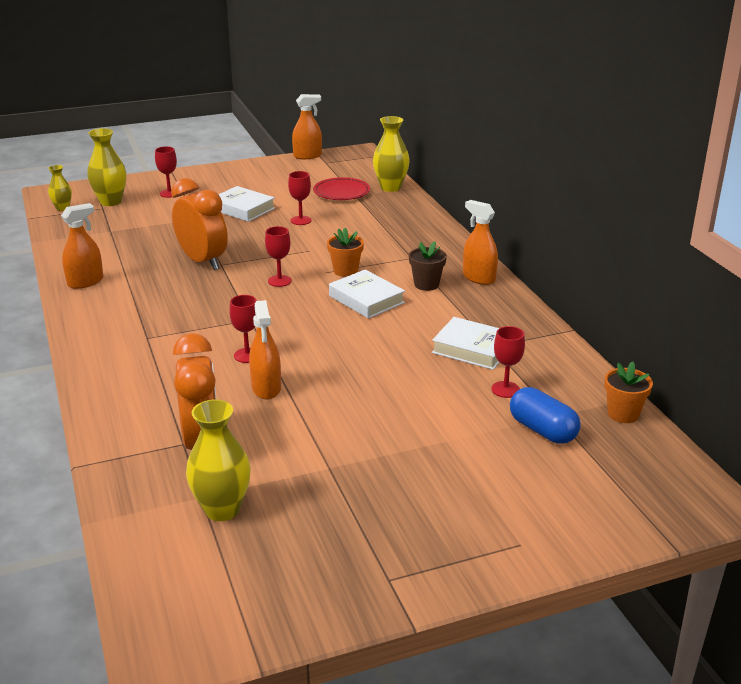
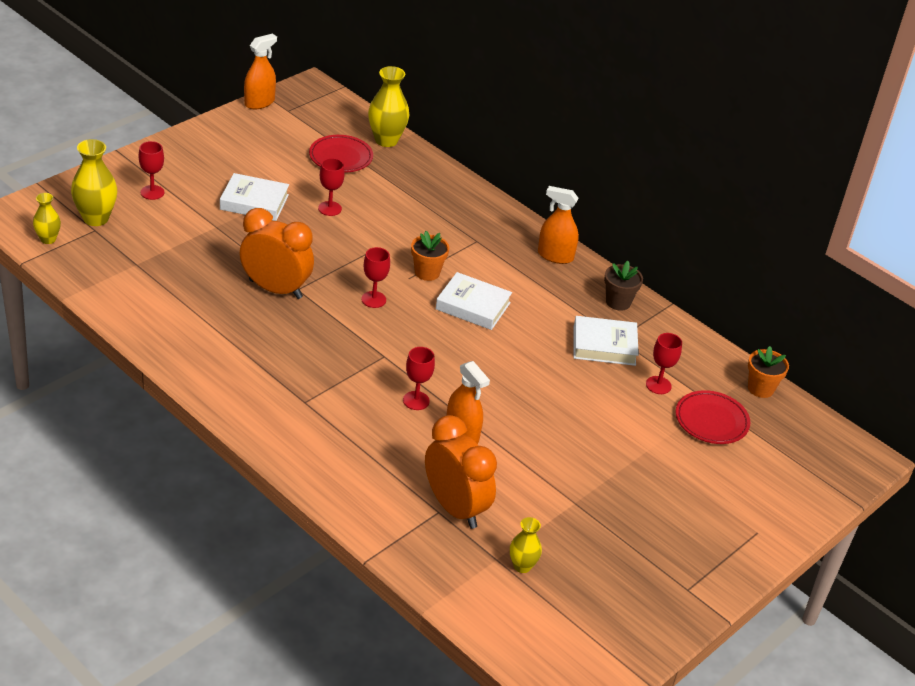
camera: 30 degrees left, 10 degrees up
(85, 282) = (177, 344): orange spray bottle -> none
(222, 509) = (522, 566): yellow vase -> yellow vase, size x0.59
(426, 284) = (514, 274): brown flower pot -> brown flower pot (618, 302)
(542, 430) = (711, 421): blue capsule -> red plate

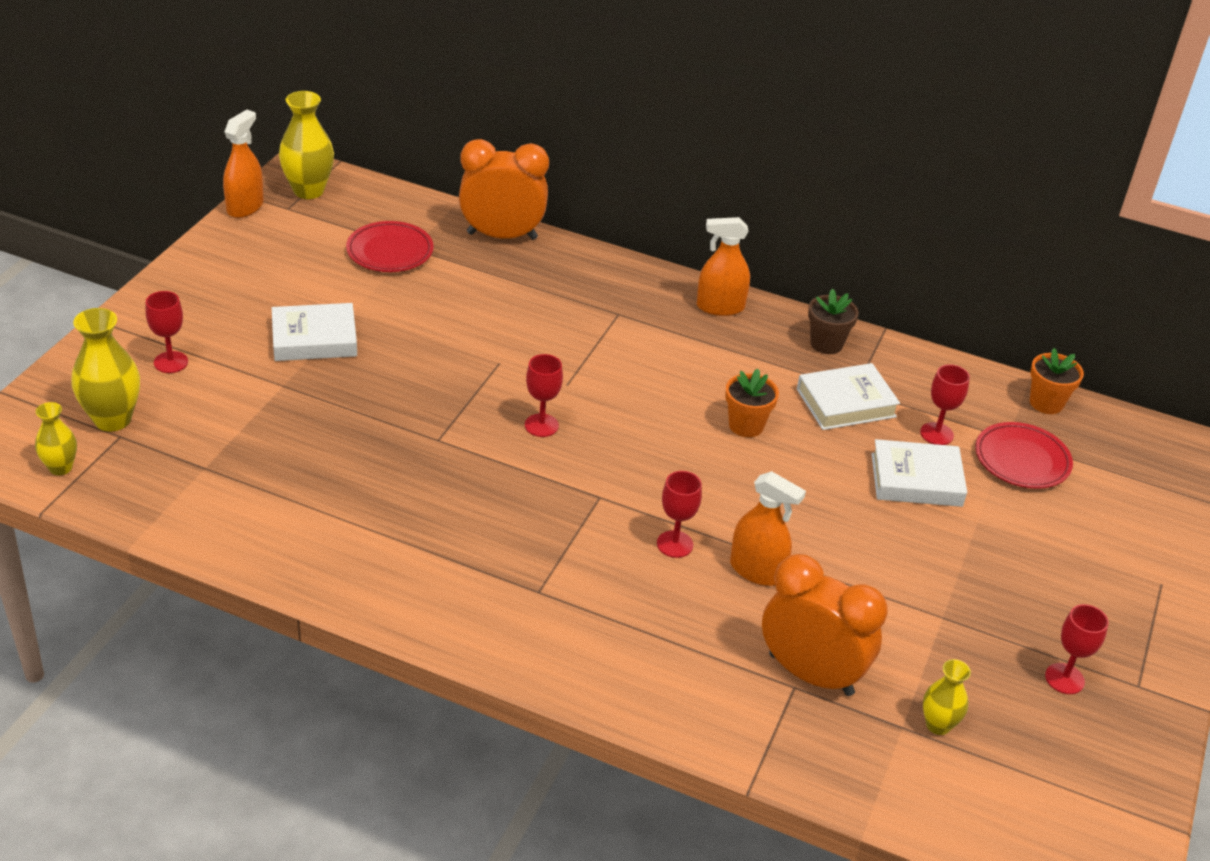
camera: 20 degrees left, 0 degrees up
(275, 289) = (410, 448): orange clock -> orange clock (502, 236)
(330, 208) = (415, 321): red goblet -> red goblet (1064, 679)
(386, 140) = (433, 216): yellow vase -> yellow vase (308, 191)
(427, 272) = (584, 371): orange flower pot -> orange flower pot (746, 425)
(473, 306) = (665, 398): white book -> white book (916, 480)

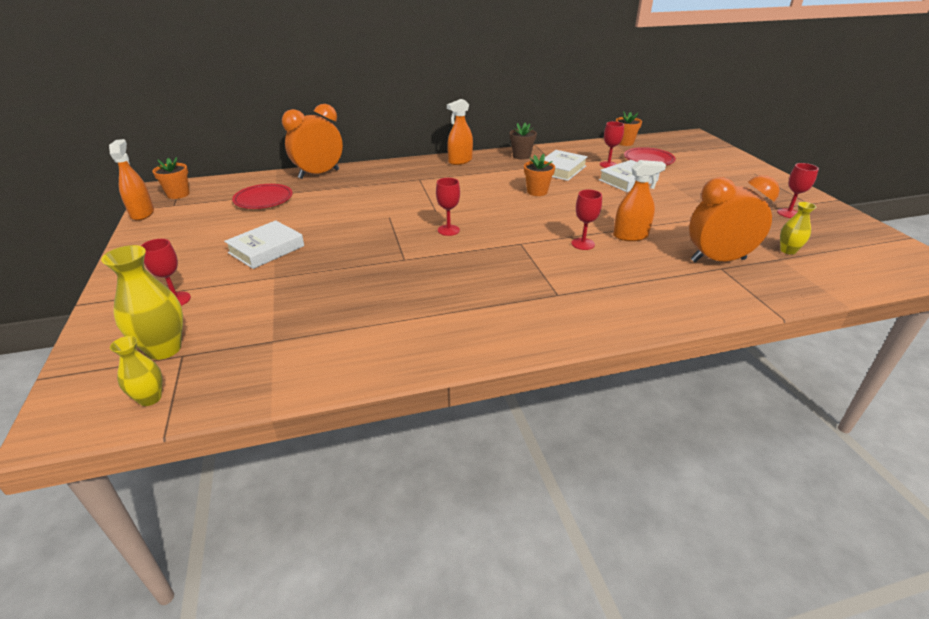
camera: 35 degrees left, 5 degrees down
(308, 191) = (178, 194): yellow vase -> orange flower pot

